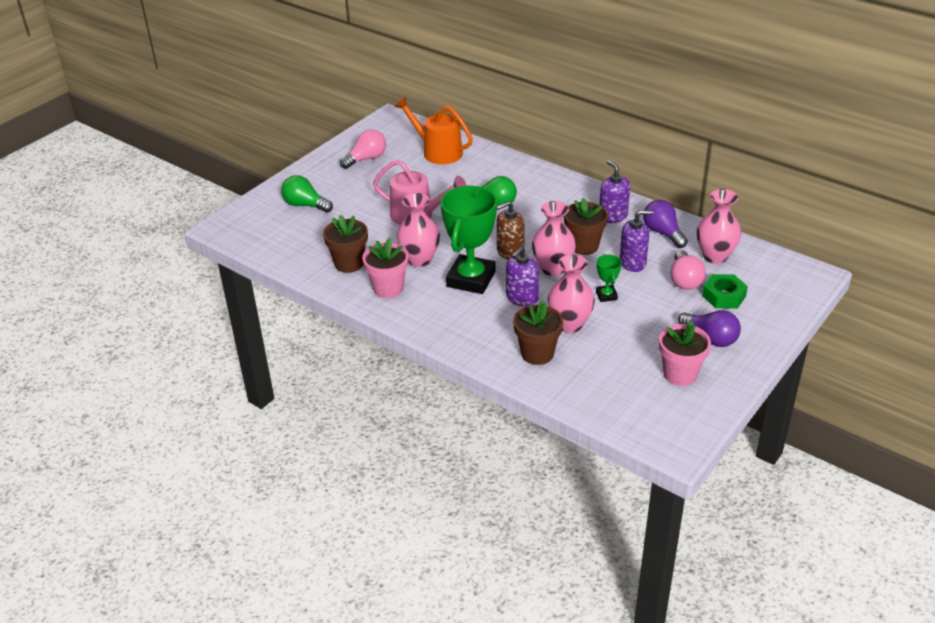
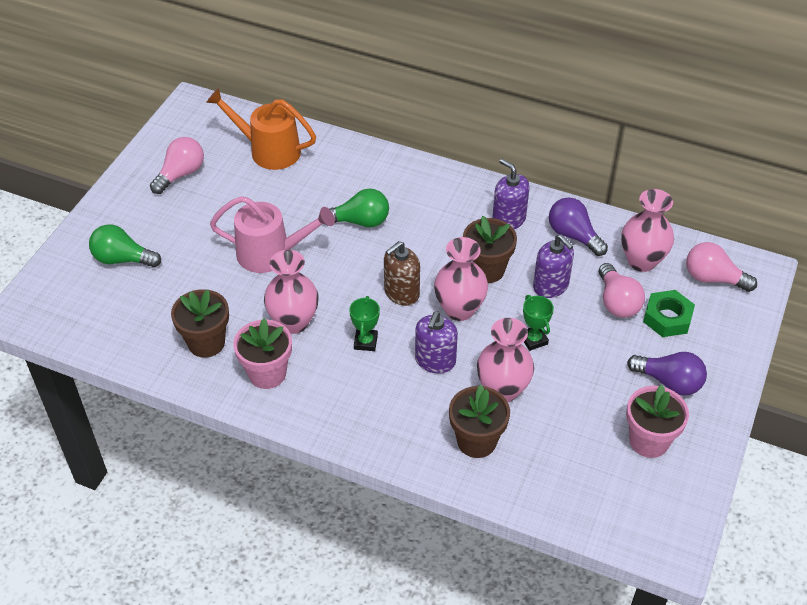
camera: 15 degrees left, 10 degrees up
(471, 279) = (365, 342): green trophy -> green trophy, size x0.44
(632, 263) = (551, 286): purple soap dispenser -> purple soap dispenser turned 75 degrees clockwise
(772, 275) = (713, 278): none -> pink light bulb

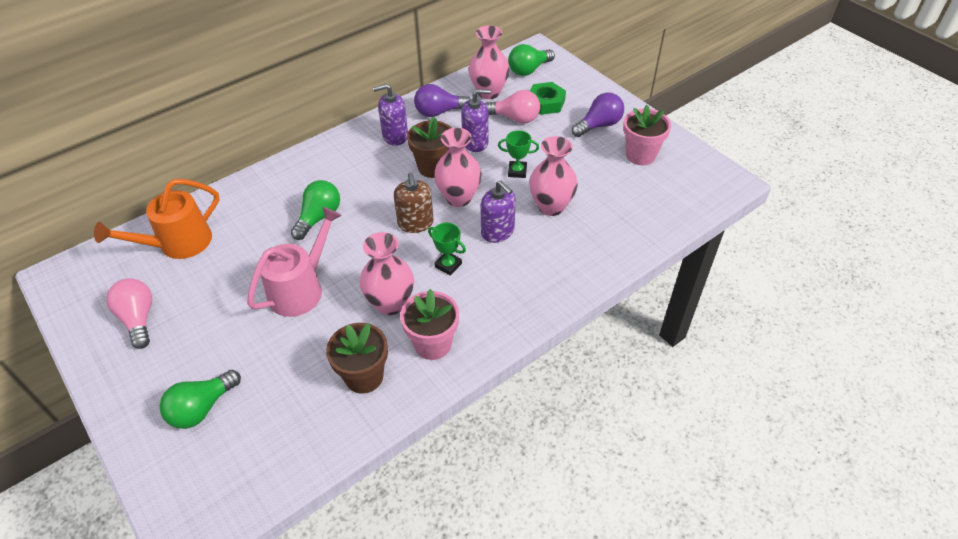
camera: 60 degrees left, 0 degrees up
(476, 441) = (588, 240): brown flower pot -> none
(713, 278) = (529, 70): pink light bulb -> green light bulb

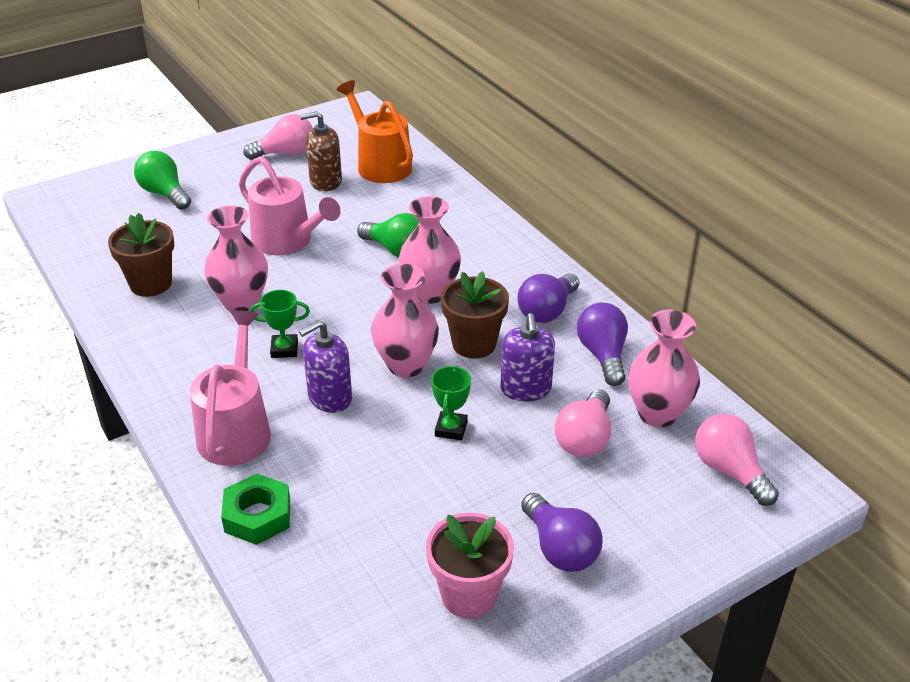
camera: 95 degrees right, 10 degrees down
(395, 136) = (547, 311): purple soap dispenser -> purple light bulb
(415, 223) = (366, 325): brown soap dispenser -> brown soap dispenser (325, 182)
(432, 344) = (169, 332): pink flower pot -> none
(448, 265) = (284, 349): green trophy -> green trophy turned 45 degrees clockwise
(529, 70) = (729, 471): green light bulb -> pink light bulb
(538, 276) = (236, 429): none -> pink watering can
(546, 103) = (628, 483): green nut -> green nut (257, 516)
(551, 206) = (366, 458): pink vase -> pink vase (430, 293)

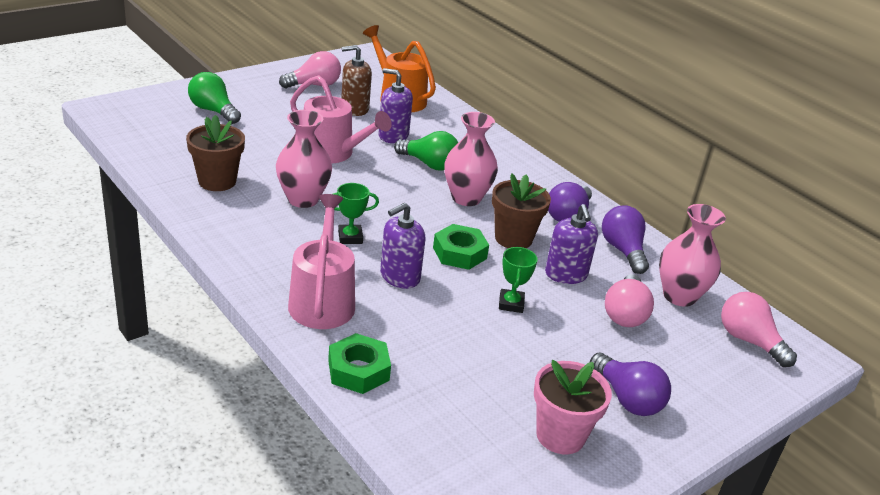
camera: 10 degrees left, 5 degrees down
(363, 215) = (393, 136): none -> purple soap dispenser
(406, 365) = (459, 253): pink vase -> green nut

